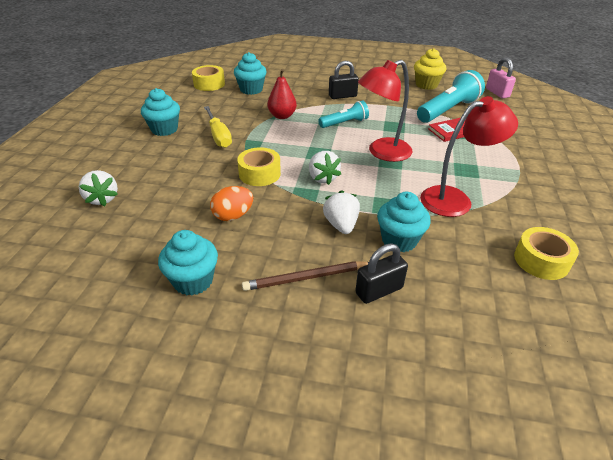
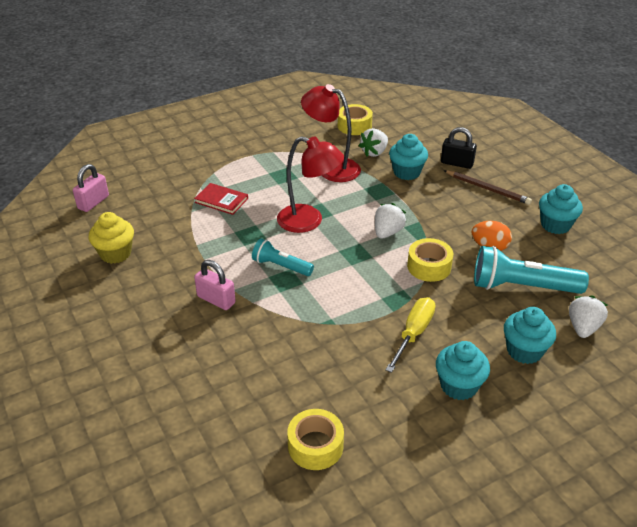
camera: 130 degrees left, 0 degrees up
(251, 90) = (284, 388): turquoise cupcake -> turquoise cupcake (524, 351)
(282, 116) = (318, 316): red pear -> none
(341, 225) = (426, 198): white strawberry -> white strawberry (374, 152)
(342, 96) = (216, 300): black padlock -> pink padlock
(448, 110) = (175, 217): turquoise flashlight -> turquoise flashlight (522, 287)

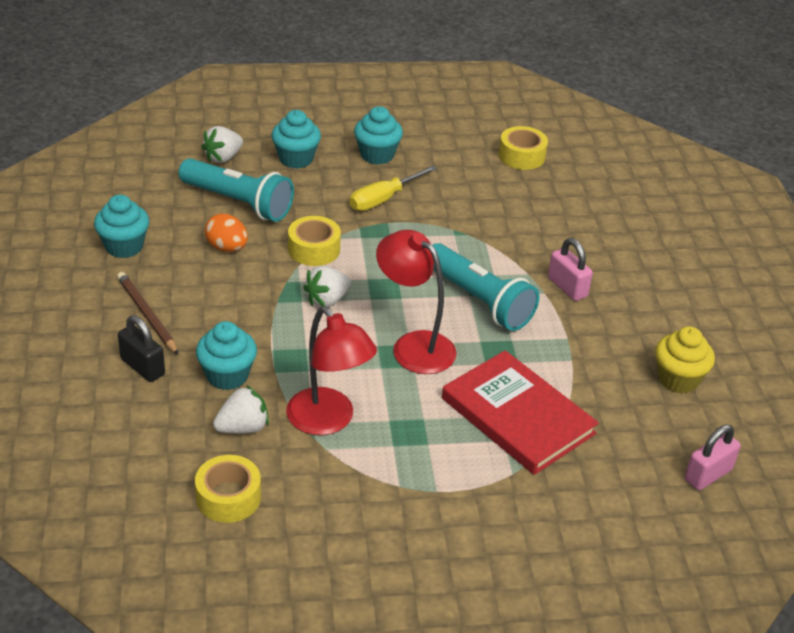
camera: 160 degrees left, 0 degrees up
(221, 200) = (517, 416): red book -> red book, size x1.96
(281, 266) = (479, 300): turquoise flashlight -> turquoise flashlight, size x1.69

